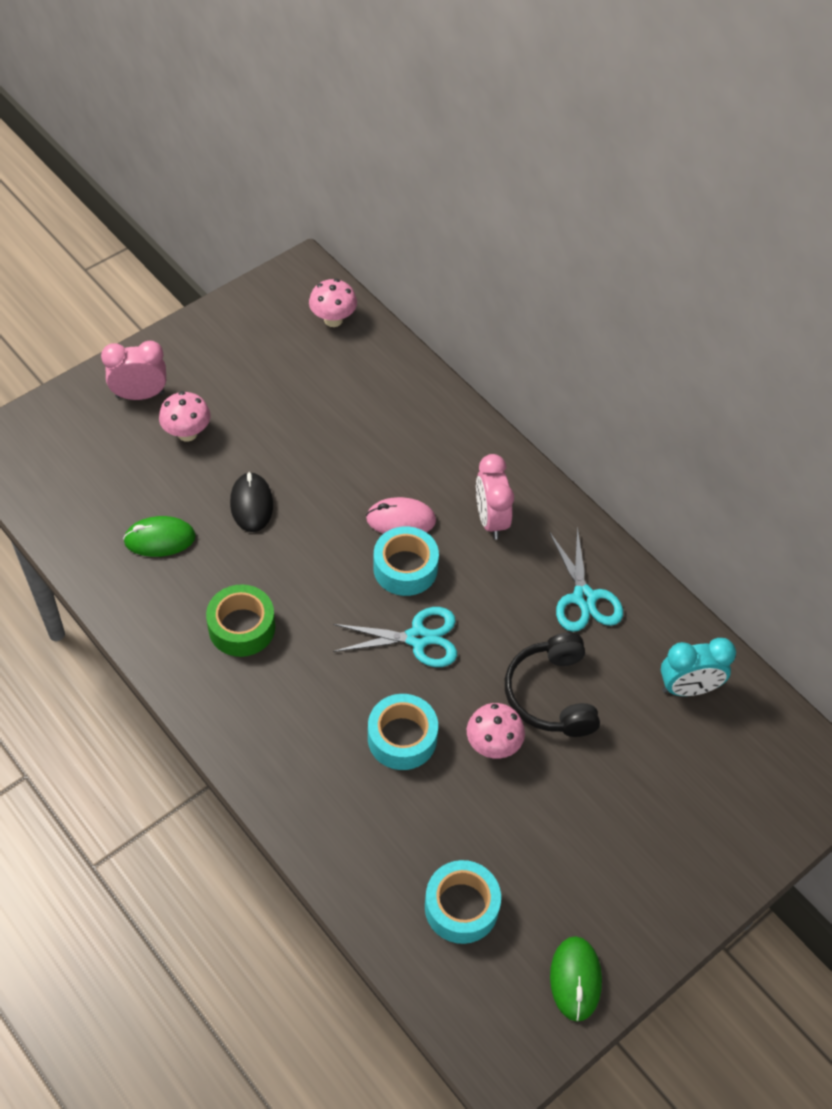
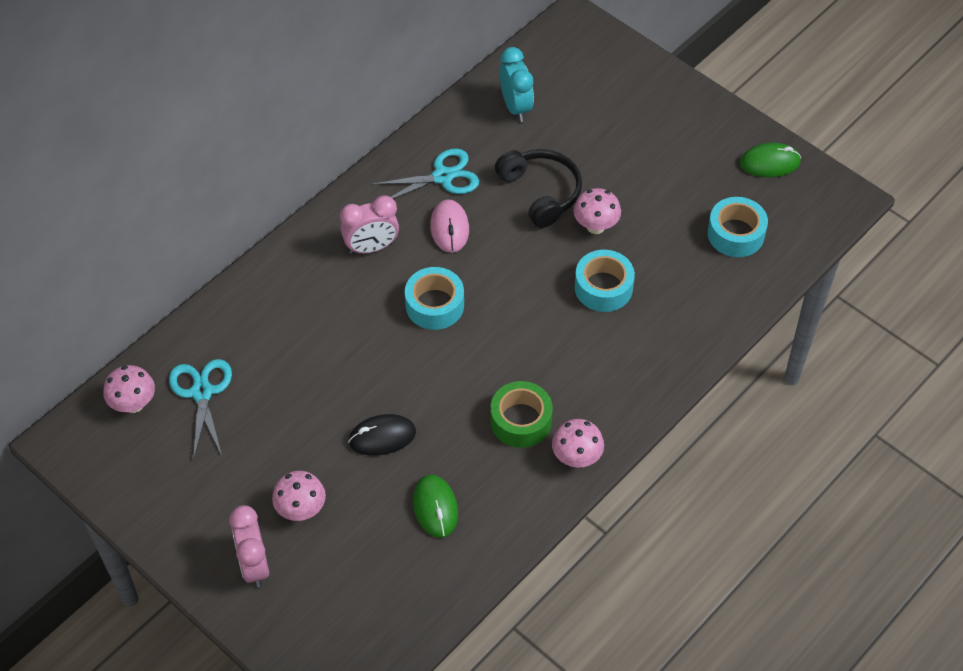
camera: 95 degrees left, 0 degrees up
(183, 672) = (576, 458): none -> pink mushroom
(401, 520) = (382, 315): pink mouse -> pink mouse (449, 228)
(418, 638) = (505, 287): turquoise scissors -> turquoise scissors (202, 392)
(551, 694) = (541, 192): black headphones -> black headphones turned 105 degrees counterclockwise

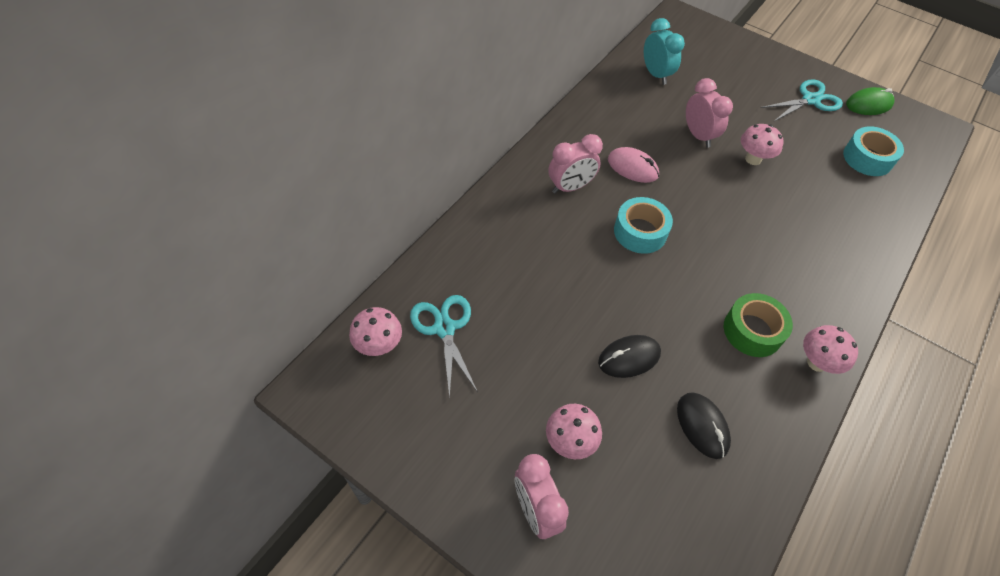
camera: 10 degrees left, 0 degrees up
(435, 507) = (702, 426): green mouse -> black mouse
(443, 177) = (614, 128): turquoise scissors -> turquoise scissors (810, 100)
(449, 228) = (632, 167): pink mouse -> pink mouse turned 45 degrees counterclockwise
(541, 192) = (698, 136): black headphones -> pink clock
(603, 287) = (779, 207): turquoise tape -> none

